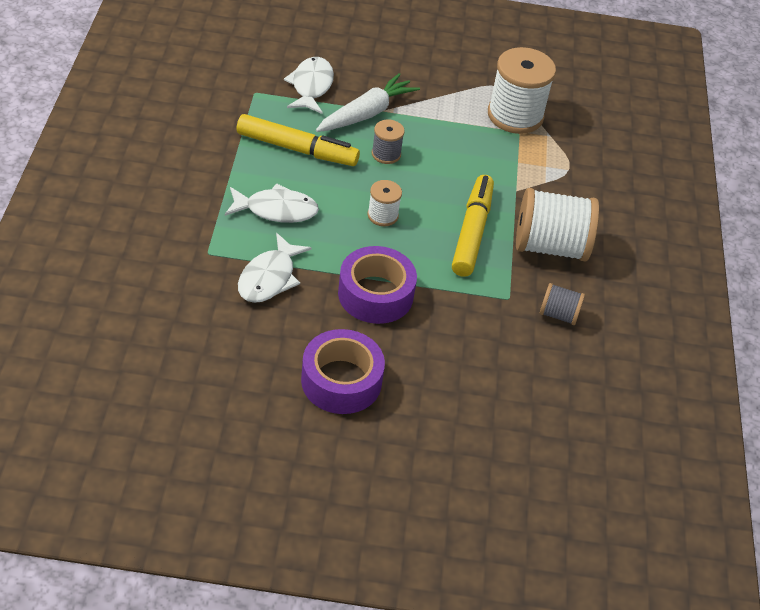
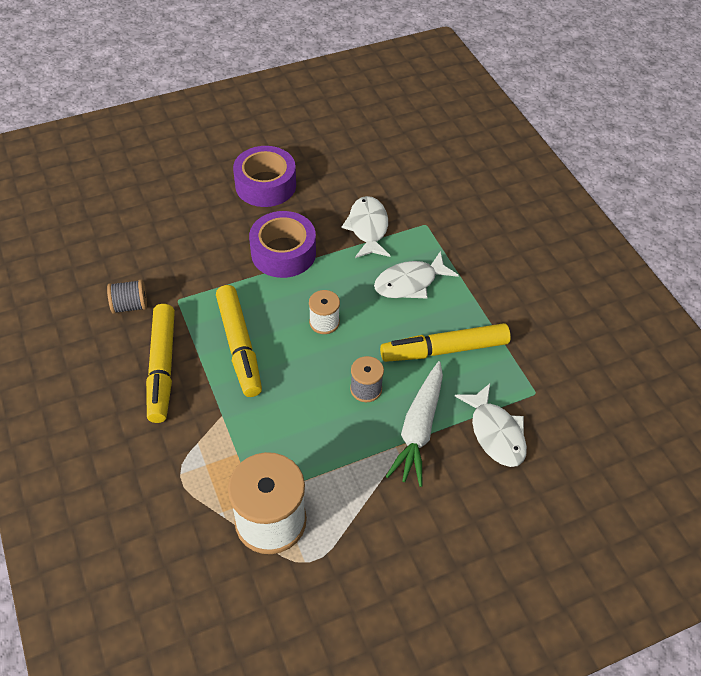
camera: 155 degrees right, 5 degrees up
(550, 246) = (162, 368): white spool -> yellow marker

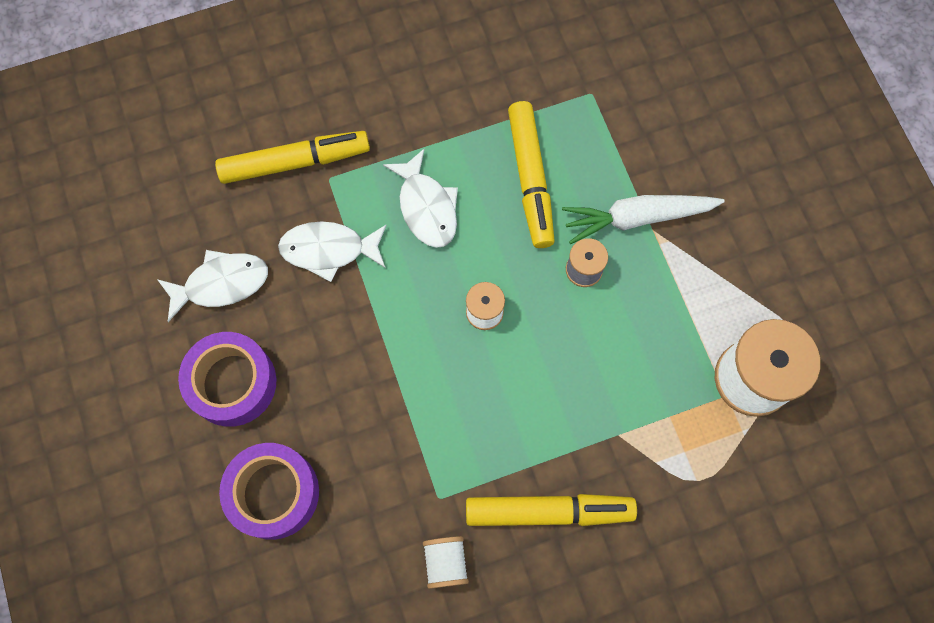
camera: 85 degrees left, 20 degrees up
(130, 306) = (446, 563): grey spool -> white spool
(239, 346) = (517, 415): yellow marker -> yellow marker (295, 162)
(283, 253) = (365, 360): purple tape -> purple tape (273, 493)
(418, 429) = (637, 218): white carrot -> white carrot turned 150 degrees clockwise
(495, 433) = (642, 141): white fish -> white fish (221, 284)

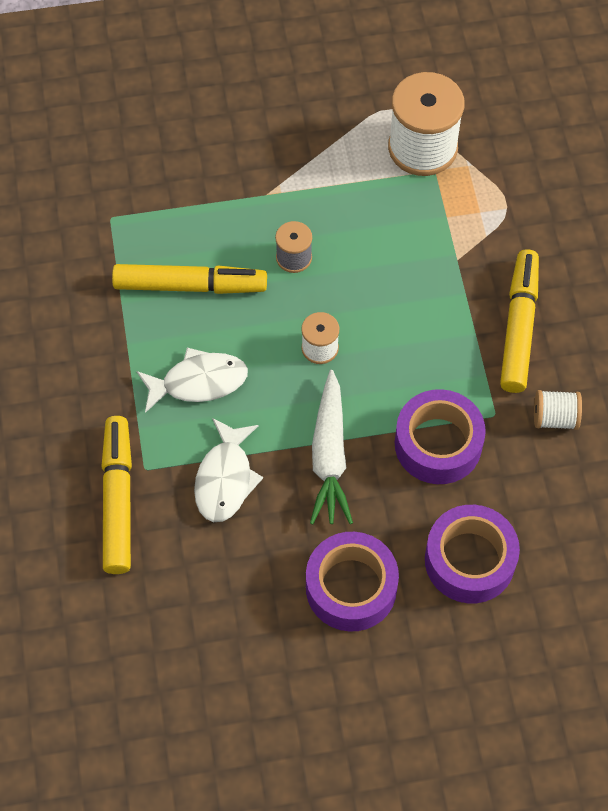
camera: 80 degrees left, 10 degrees down
(221, 284) = (241, 588): white fish -> none
(396, 444) = (438, 444): none -> purple tape
(637, 218) = (251, 204): white carrot -> white carrot (329, 456)

